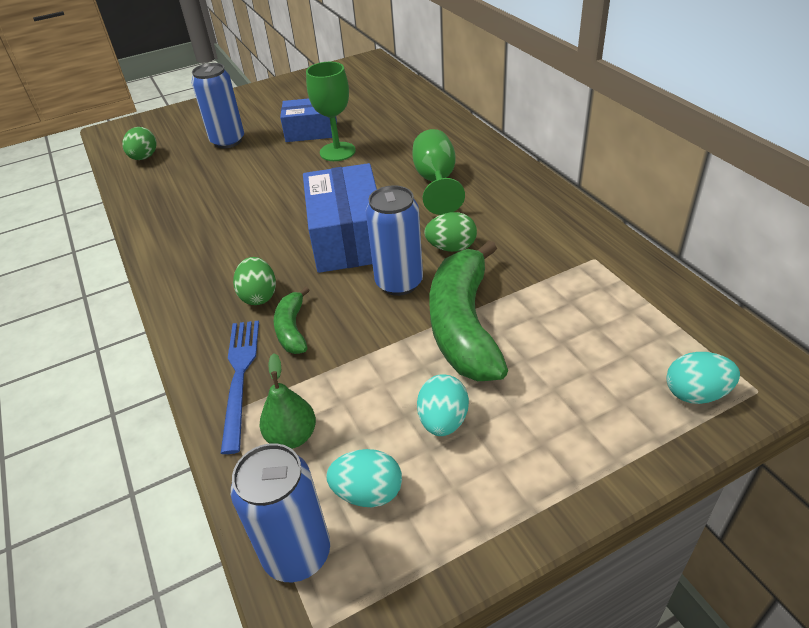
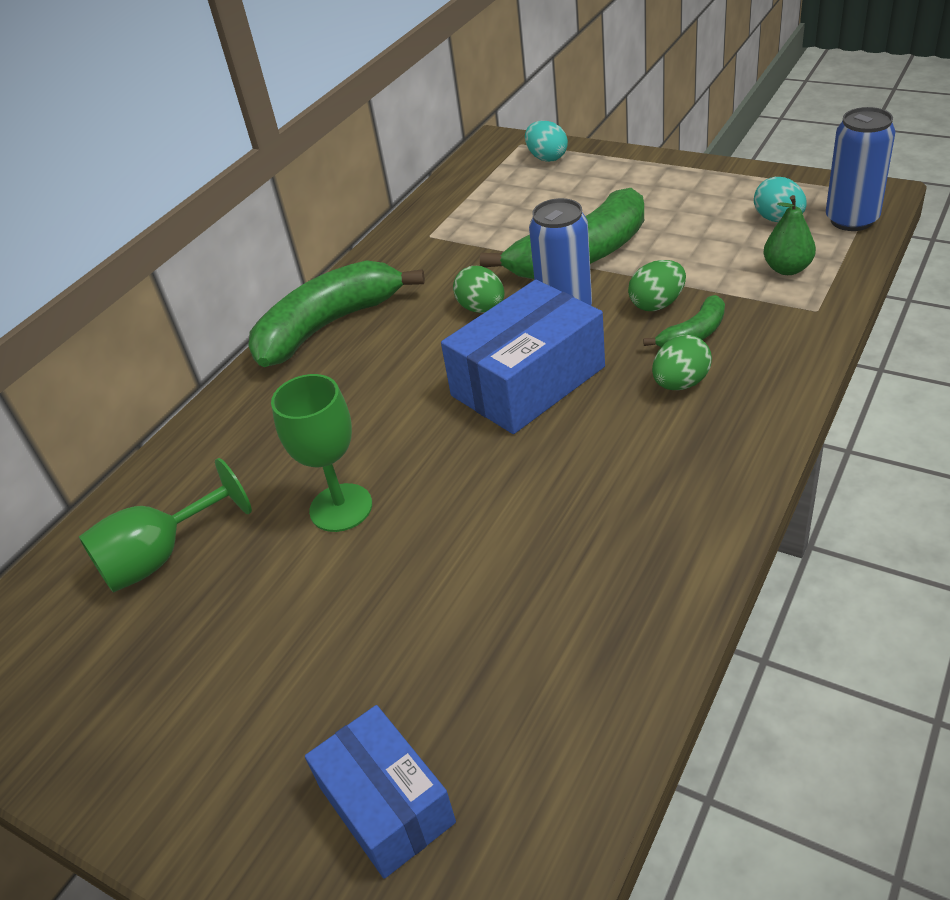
camera: 120 degrees left, 0 degrees up
(144, 157) = (528, 786): green egg -> green egg (657, 304)
(228, 141) = (387, 684): blue can -> none
(240, 377) = (778, 327): blue fork -> none
(311, 131) = (291, 582): blue box -> blue box (386, 804)
(436, 182) = (363, 376): green goblet -> green goblet (160, 557)
(443, 421) = (686, 222): turquoise egg -> none
(510, 182) = (328, 326): none -> green banana

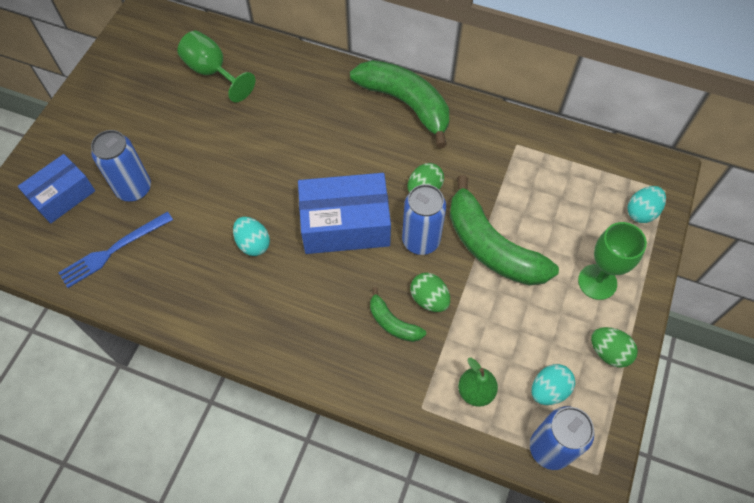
camera: 75 degrees right, 20 degrees up
(341, 508) = (241, 144): green goblet -> green goblet (597, 282)
(399, 666) = (134, 189): none -> blue can
(528, 381) = (345, 224): blue box -> blue box turned 45 degrees counterclockwise
(540, 690) = (113, 250): none -> blue fork
(549, 482) = (253, 243): none -> turquoise egg
(680, 383) = (340, 314): green egg -> green egg (608, 352)

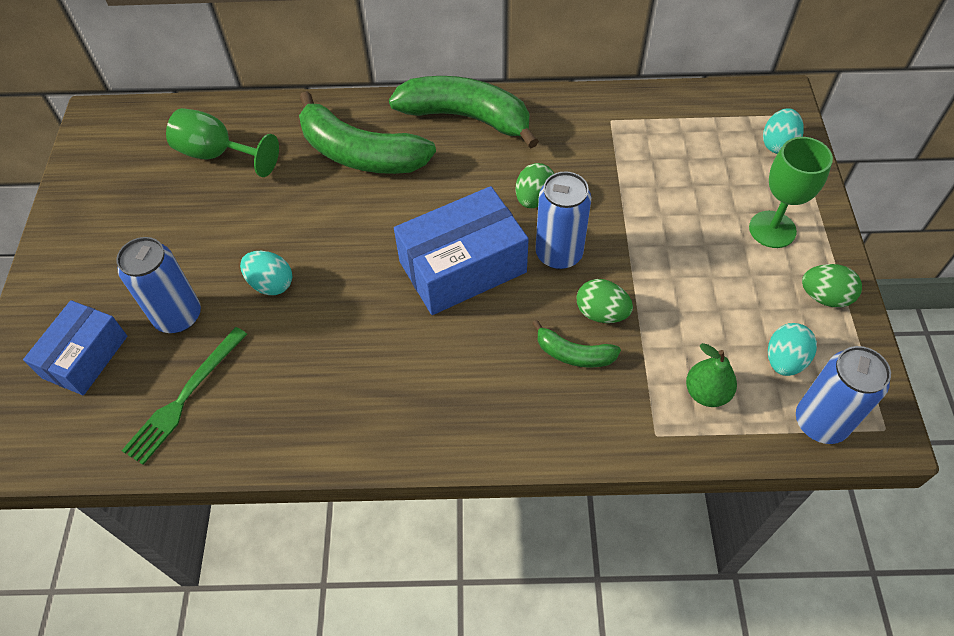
camera: 20 degrees left, 5 degrees down
(113, 250) = (184, 398): blue fork -> green fork
(253, 243) = (362, 326): turquoise egg -> turquoise egg (271, 284)
(491, 247) = (640, 233): green banana -> green banana (360, 153)

